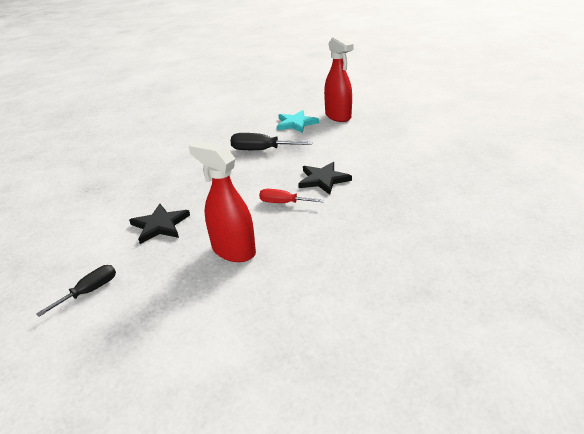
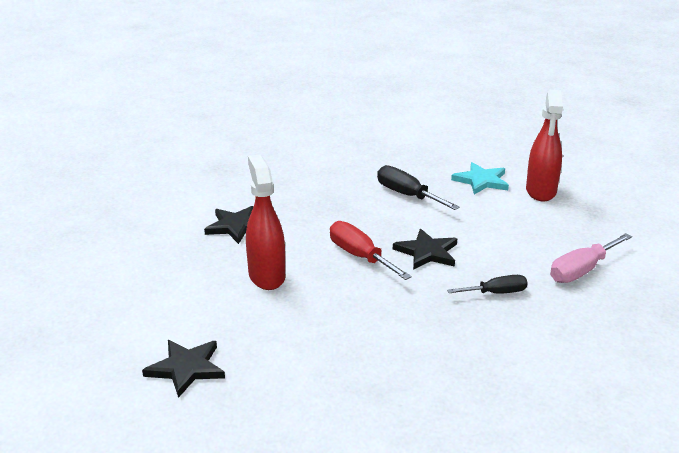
camera: 35 degrees right, 5 degrees down
(90, 291) = (134, 253): black screwdriver -> black screwdriver (496, 293)
(263, 364) = (186, 368): none -> black star
(283, 203) = (360, 256): red screwdriver -> red screwdriver, size x1.50
(422, 150) = (582, 270): none -> pink screwdriver

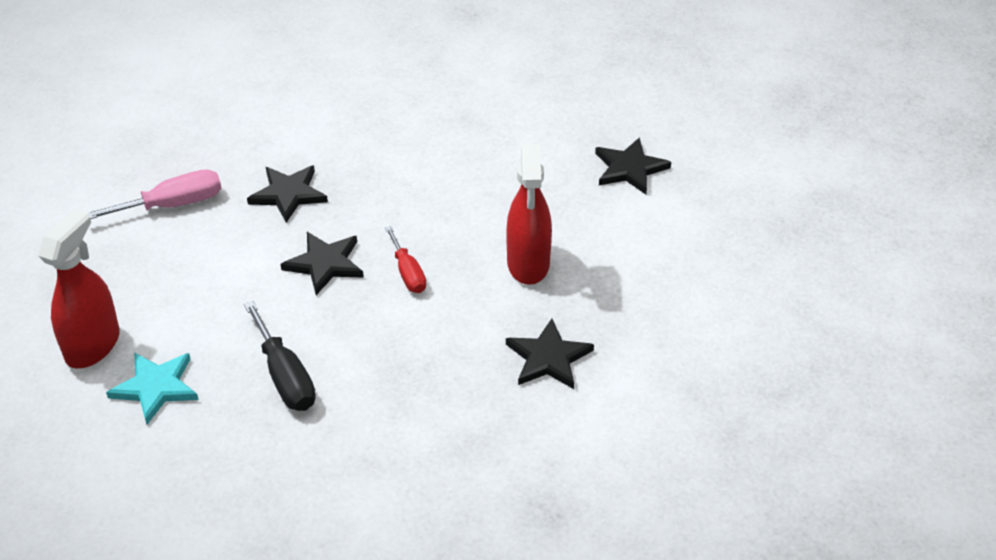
camera: 165 degrees left, 15 degrees up
(360, 256) = (408, 273): red screwdriver -> red screwdriver, size x0.66
(496, 293) = (288, 194): black screwdriver -> black star

